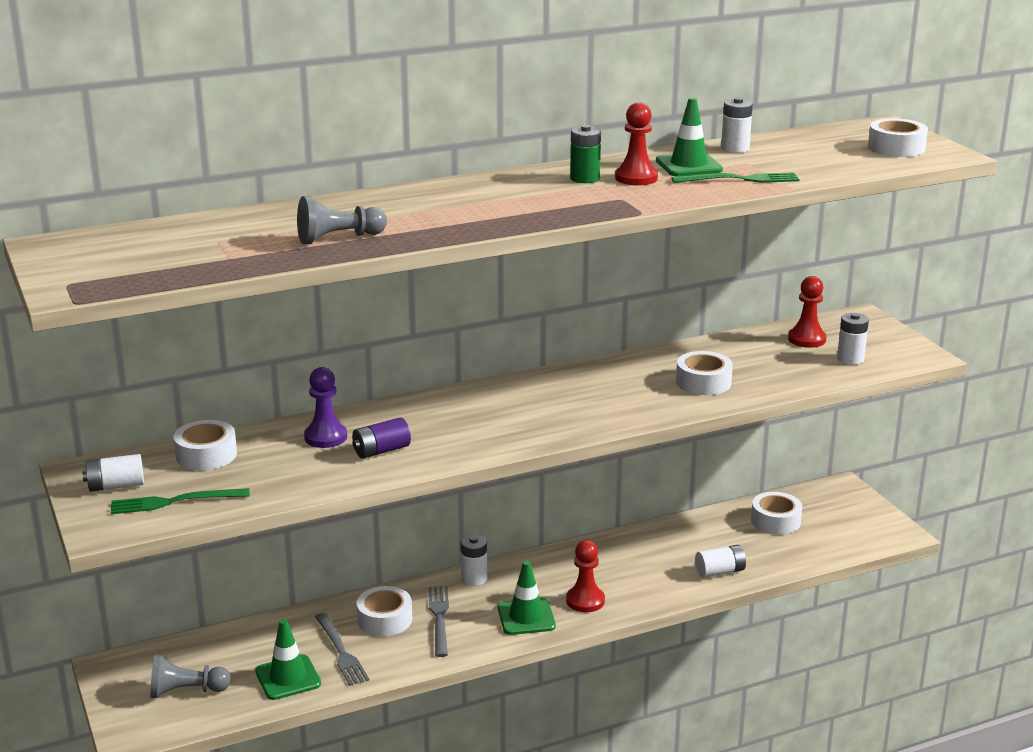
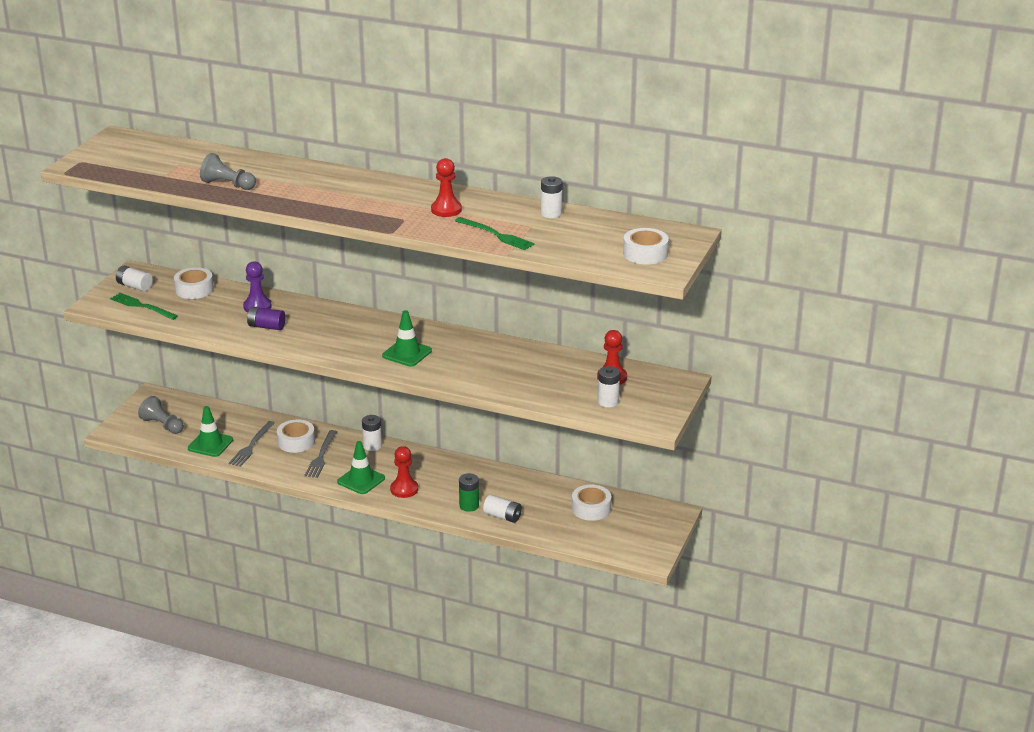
camera: 45 degrees right, 5 degrees up
(439, 618) = (321, 456): grey fork -> grey fork turned 150 degrees clockwise
(584, 178) = (420, 199): green battery -> green battery (469, 506)
(689, 165) = (495, 214): green traffic cone -> green traffic cone (407, 353)
(703, 382) = (493, 372): white tape -> none

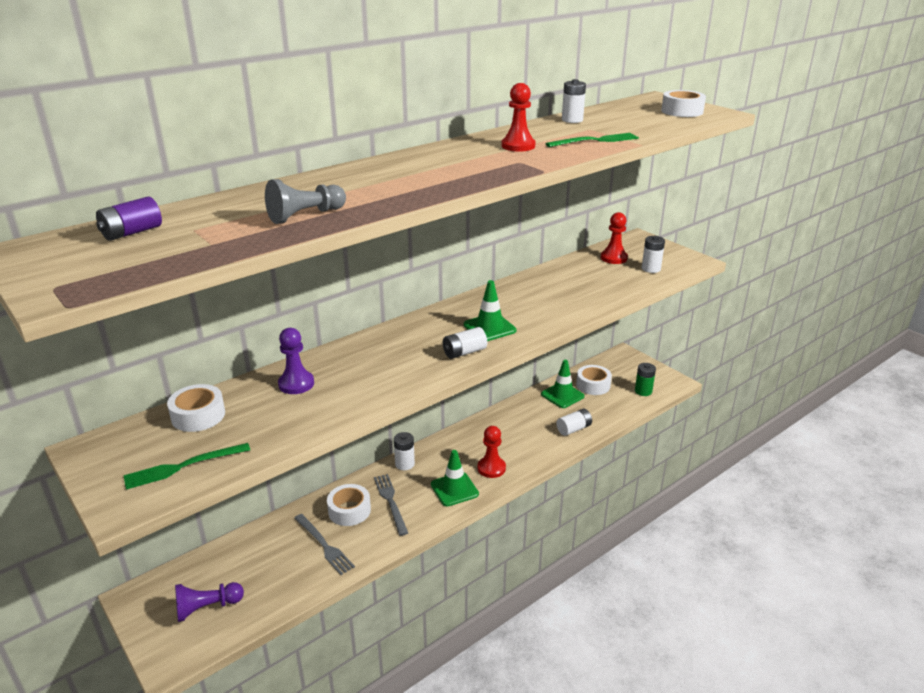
camera: 60 degrees left, 0 degrees up
(135, 286) = (123, 459): white battery -> white battery (464, 352)
(162, 425) = (207, 607): grey pawn -> purple pawn
(210, 444) = (288, 578): green traffic cone -> green traffic cone (562, 395)
(266, 326) = (347, 389): purple battery -> purple battery (132, 232)
(321, 456) = (390, 502): grey fork -> grey fork turned 150 degrees counterclockwise
(469, 506) = (545, 441): green battery -> green battery (643, 391)

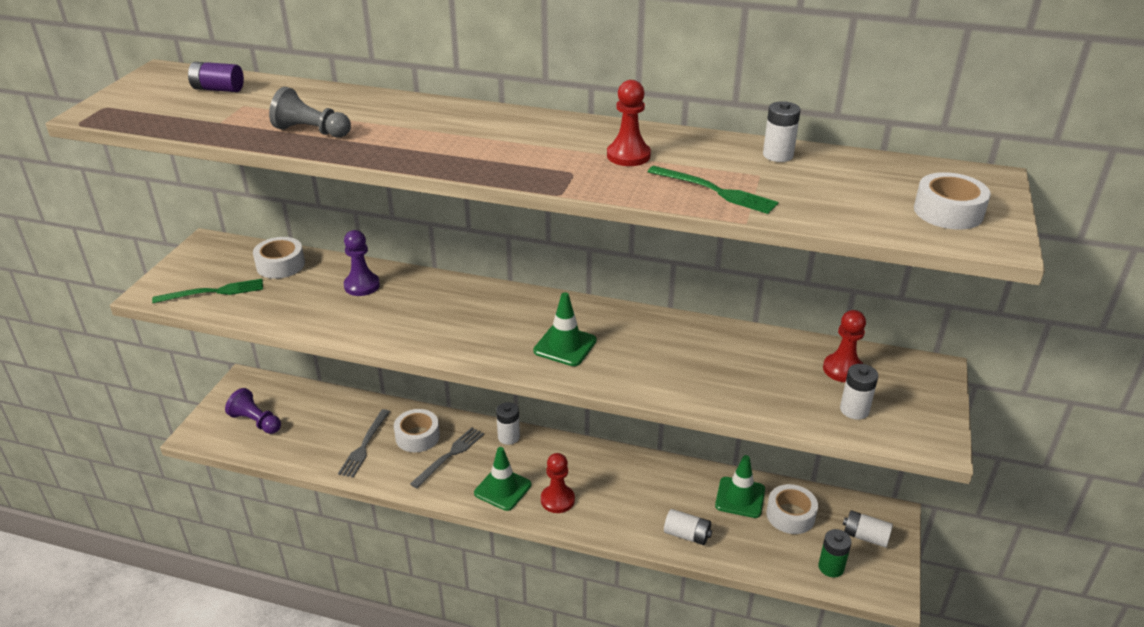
camera: 55 degrees right, 5 degrees up
(183, 466) = (213, 292): green fork -> green fork turned 135 degrees clockwise
(464, 352) = (500, 350): white battery -> white battery (865, 536)

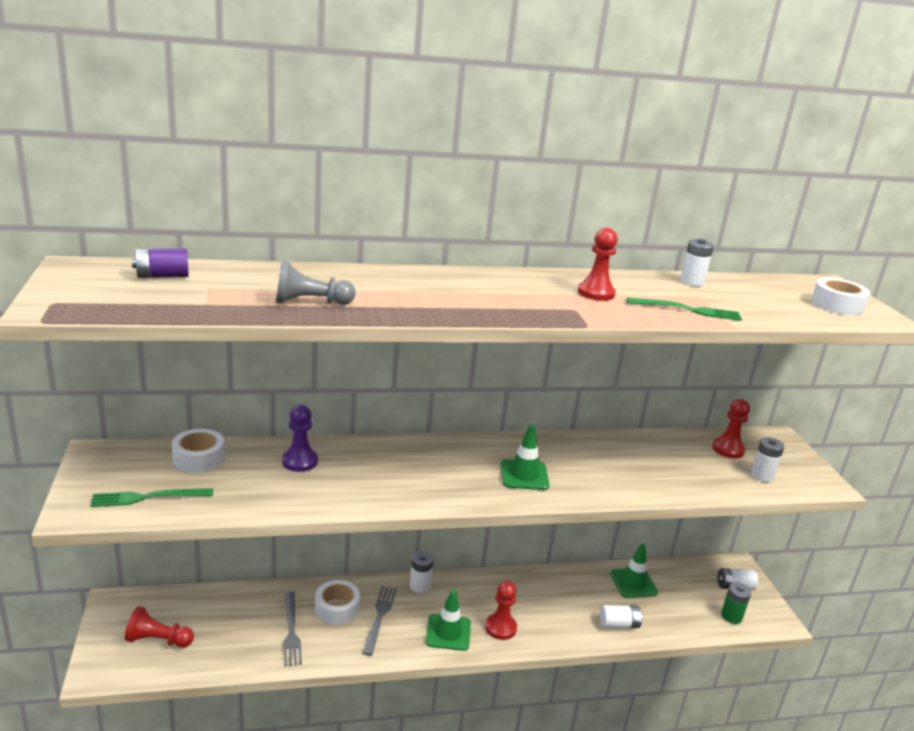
camera: 30 degrees left, 10 degrees down
(213, 292) = (148, 497): green fork -> green fork turned 150 degrees counterclockwise
(256, 422) = (158, 640): purple pawn -> red pawn
(790, 515) = (676, 586): white tape -> none

